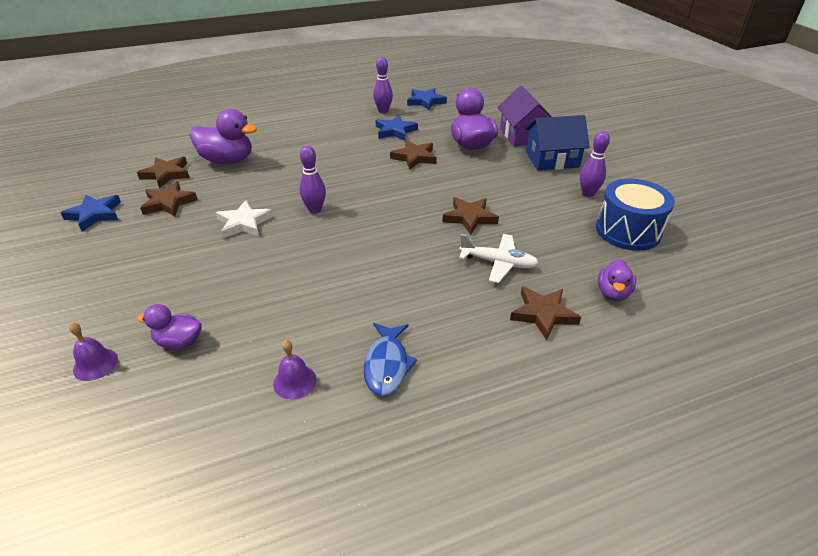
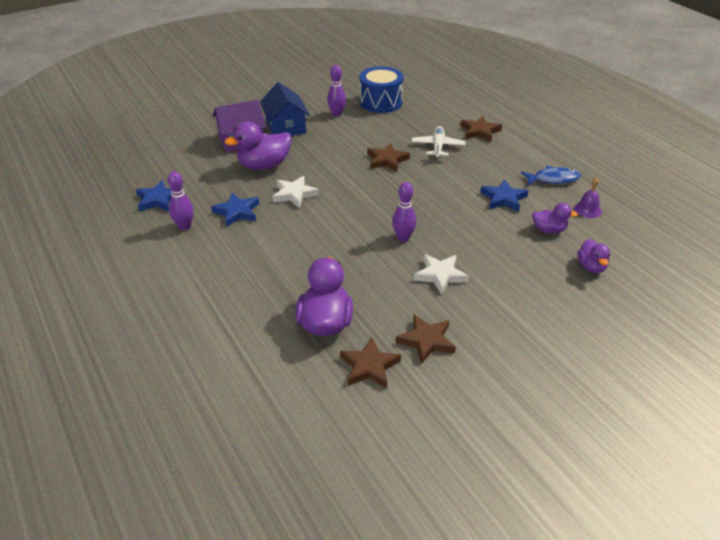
camera: 100 degrees left, 0 degrees up
(95, 214) = (470, 395): blue star -> blue star (503, 199)
(95, 364) = (636, 300): purple bell -> none
(414, 157) = (294, 194): brown star -> white star
(613, 293) = (448, 110): purple duck -> purple duck (549, 230)

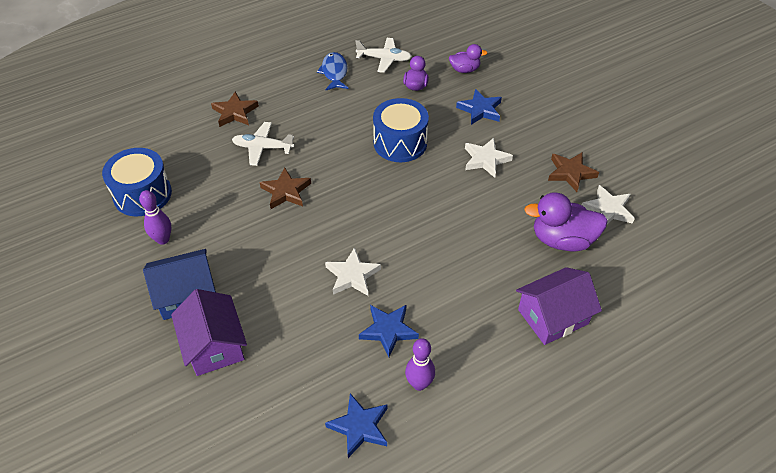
camera: 90 degrees left, 10 degrees up
(231, 306) = (553, 316): none -> purple house
(264, 165) = (285, 312): purple duck -> none
(369, 366) = (608, 209): brown star -> white star
(403, 238) = (431, 182): purple bowling pin -> none
(456, 219) = (400, 143): none -> blue drum
(503, 199) = (366, 108): blue star -> blue star (480, 110)
(587, 209) = (384, 59): purple bell -> white plane

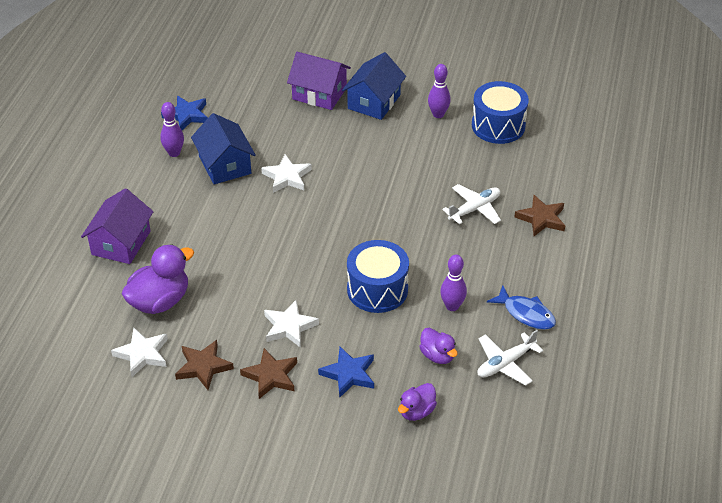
camera: 135 degrees right, 5 degrees down
(286, 191) = (408, 193): brown star -> brown star (271, 376)
(369, 103) = (452, 306): none -> purple bowling pin
(388, 330) = (225, 165): blue star -> blue house

